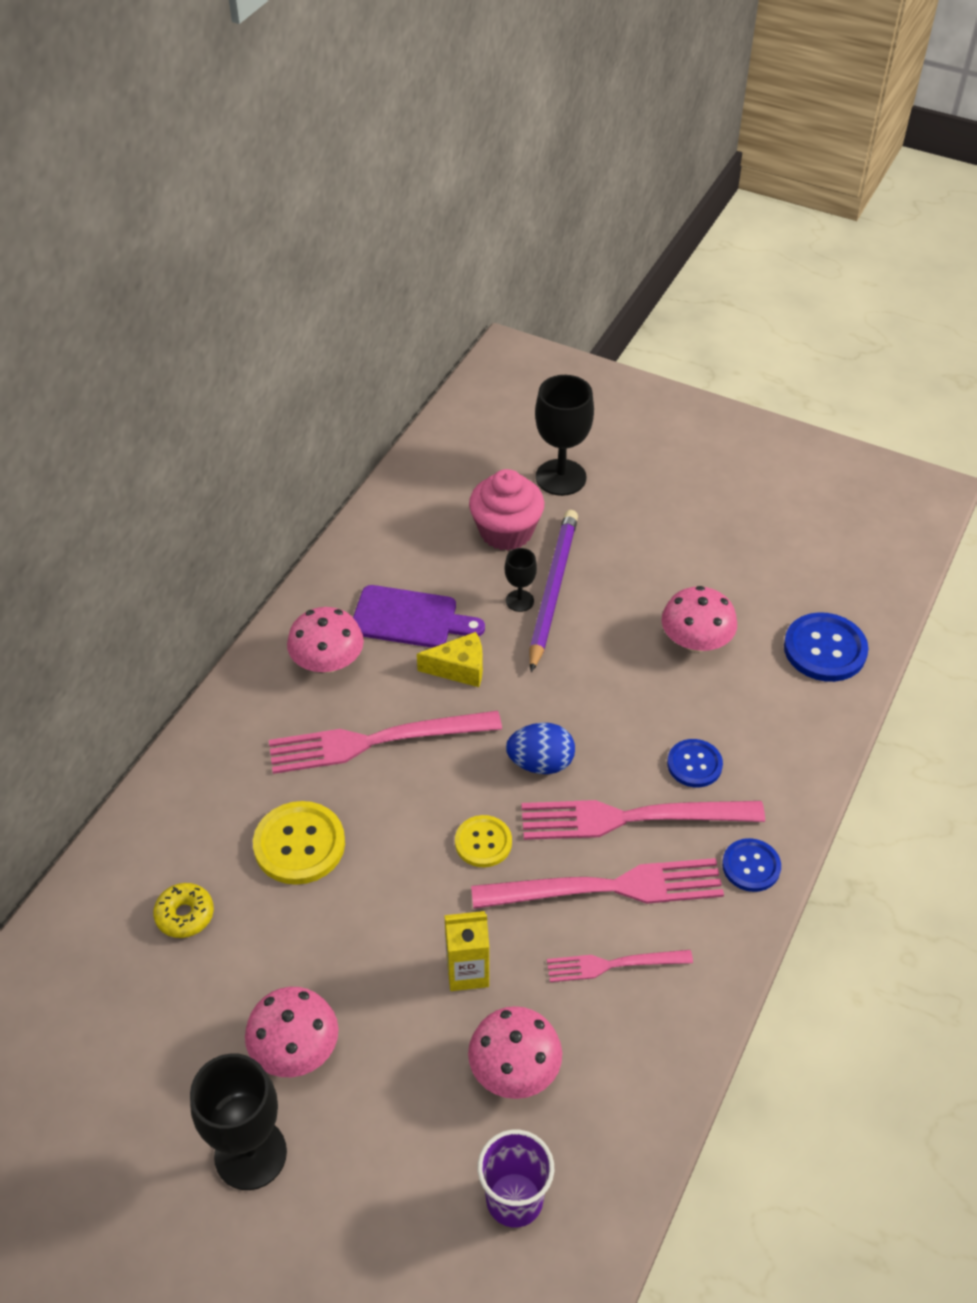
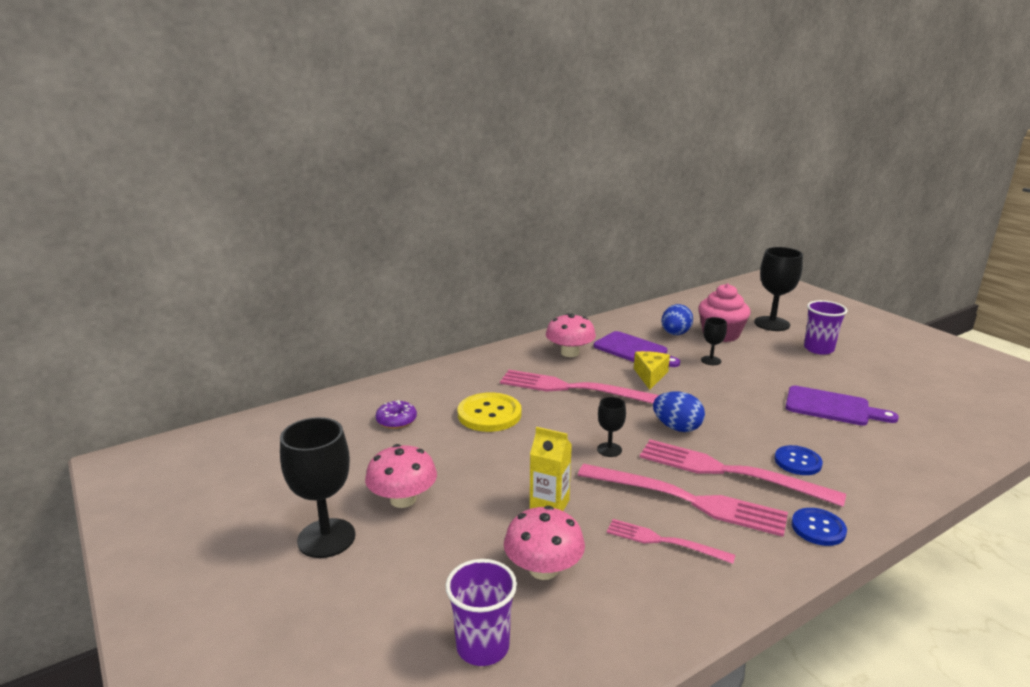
camera: 30 degrees right, 25 degrees down
(185, 915) = (396, 420): yellow donut -> purple donut
(446, 555) = (675, 334): none -> blue egg
(459, 668) = (650, 375): yellow cheese -> yellow cheese turned 105 degrees counterclockwise
(483, 842) = (609, 449): yellow button -> black goblet
(552, 590) = (736, 362): purple pencil -> none
(639, 517) = (818, 349): none -> purple cup
(696, 641) = (832, 407): pink mushroom -> purple cutting board
(825, 649) = (942, 438): blue button -> none

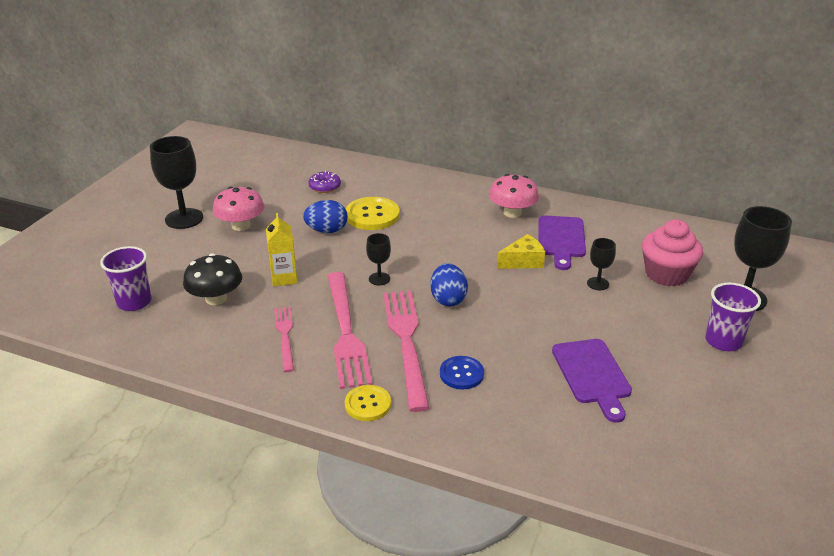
camera: 55 degrees right, 10 degrees up
(543, 569) = (216, 298): pink mushroom -> black mushroom
(573, 388) = (453, 234): pink fork -> none
(675, 334) = (628, 250): blue egg -> blue egg (327, 230)
(818, 528) = (368, 404): blue button -> yellow button

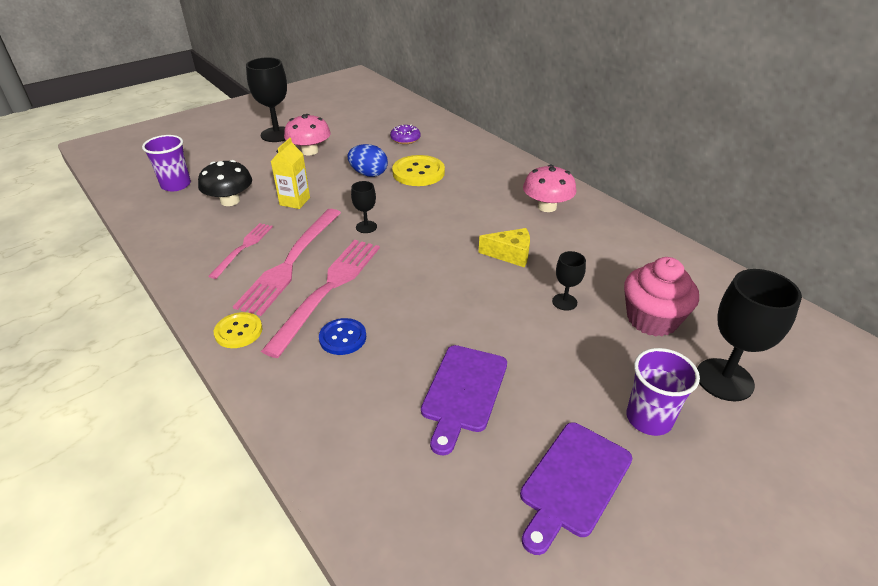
camera: 30 degrees right, 5 degrees up
(448, 299) = (404, 265): blue egg -> none
(561, 239) = (570, 246): purple cutting board -> purple cutting board (573, 482)

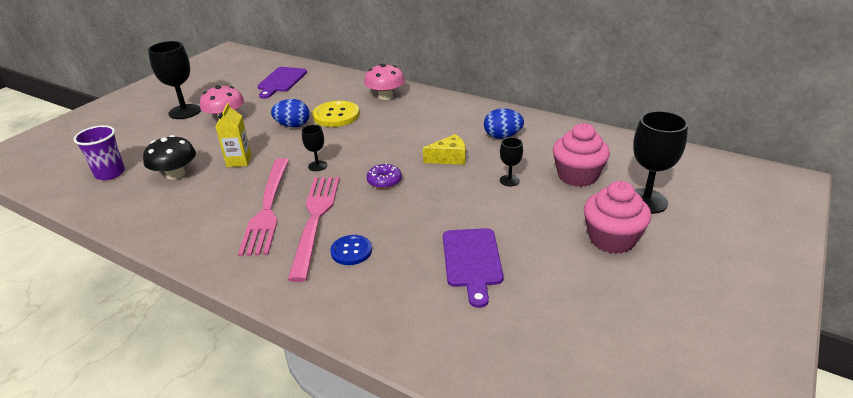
camera: 20 degrees left, 5 degrees down
(238, 331) = (255, 271): yellow button -> none
(243, 248) = (215, 208): pink fork -> none
(405, 139) = (308, 92): purple donut -> purple donut (384, 181)
(547, 207) = (456, 118): pink mushroom -> pink mushroom (385, 96)
(573, 482) = (585, 294): purple cutting board -> purple cutting board (281, 81)
(588, 243) = (502, 136): none -> blue egg
(649, 418) = (611, 239): purple cup -> pink cupcake

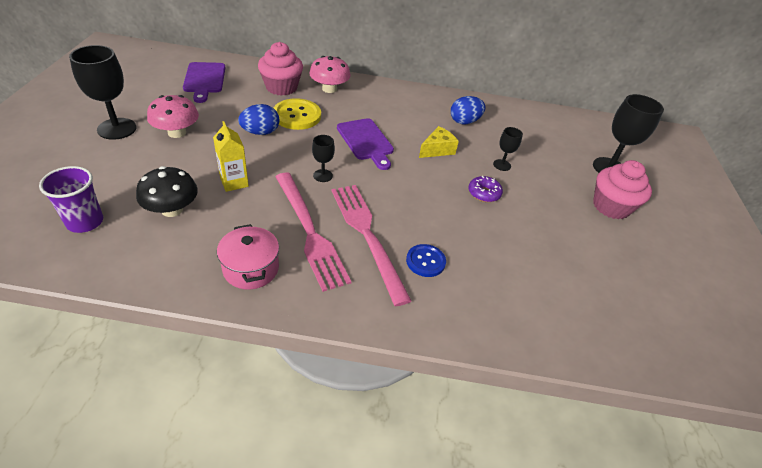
camera: 30 degrees left, 10 degrees up
(197, 227) = (251, 269): none -> pink pot
(384, 181) = (399, 182): purple donut -> purple donut (484, 193)
(472, 261) = (530, 248): purple cutting board -> purple cutting board (366, 141)
(577, 176) = (548, 153): pink cupcake -> pink cupcake (281, 87)

